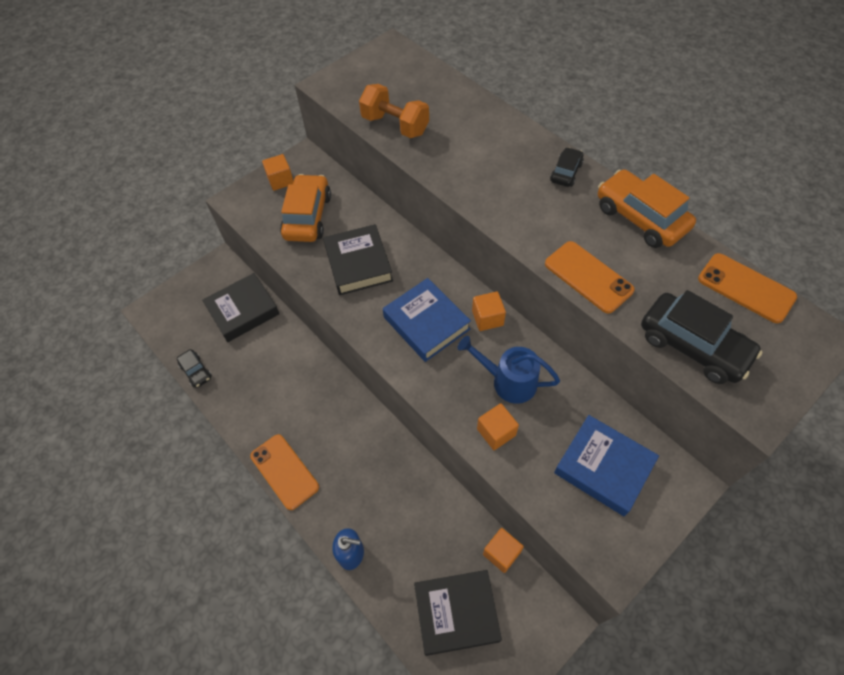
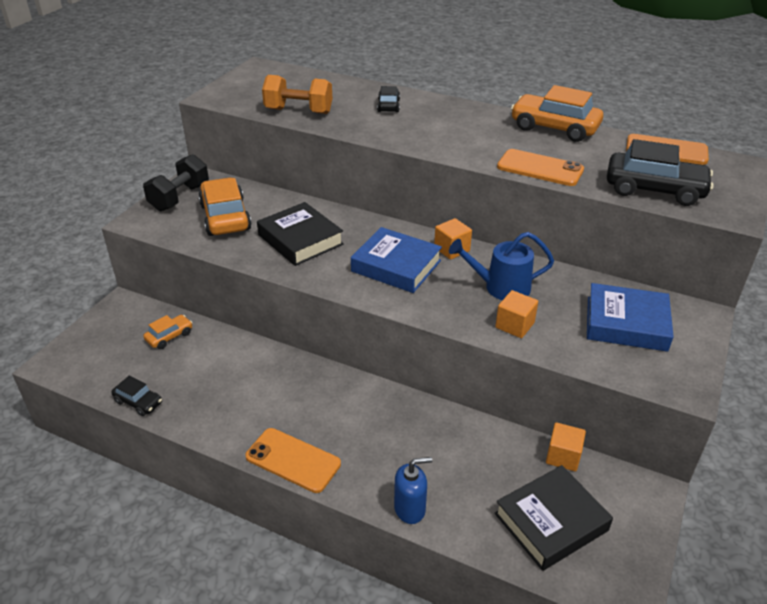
camera: 25 degrees left, 20 degrees down
(243, 311) = (169, 336): black book -> orange car
(280, 180) = (180, 197): orange cube -> black dumbbell
(566, 172) = (473, 114): black car -> black car (388, 106)

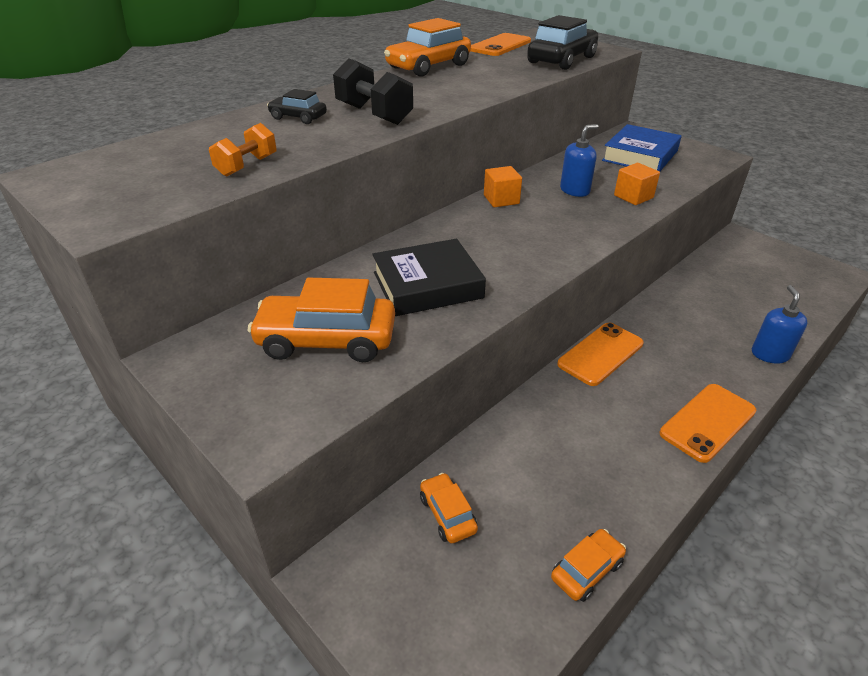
camera: 70 degrees left, 0 degrees up
(138, 402) = (586, 570): black car -> orange car
(180, 197) = (227, 382): black dumbbell -> black dumbbell (374, 114)
(298, 111) = (247, 166): orange dumbbell -> orange dumbbell, size x0.64
(396, 266) = (516, 233): blue book -> none
(501, 287) = (575, 190): blue watering can -> blue soap dispenser
(540, 168) = (502, 84): orange phone -> orange phone (600, 354)
(551, 522) = (775, 286): black book -> none
(563, 456) = (705, 262): orange cube -> none

